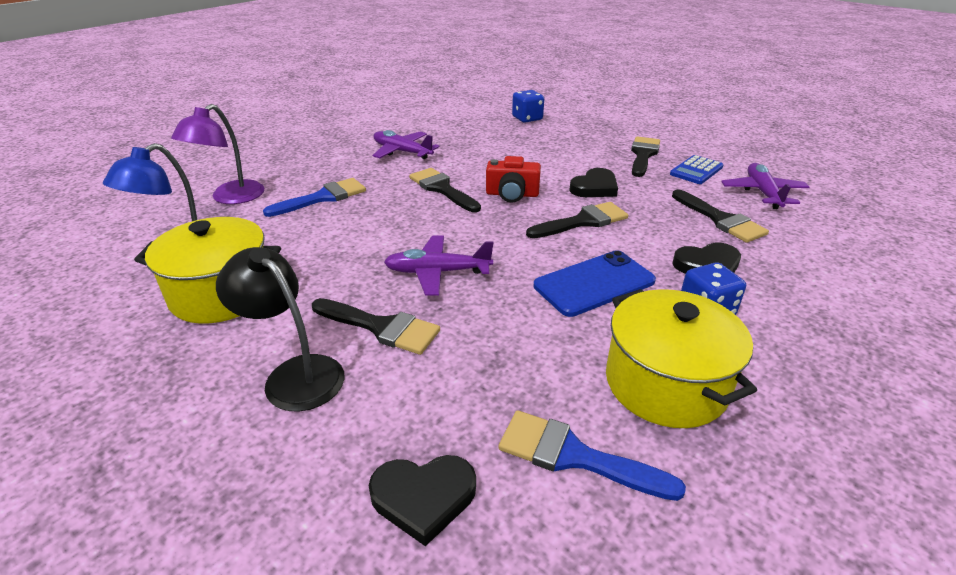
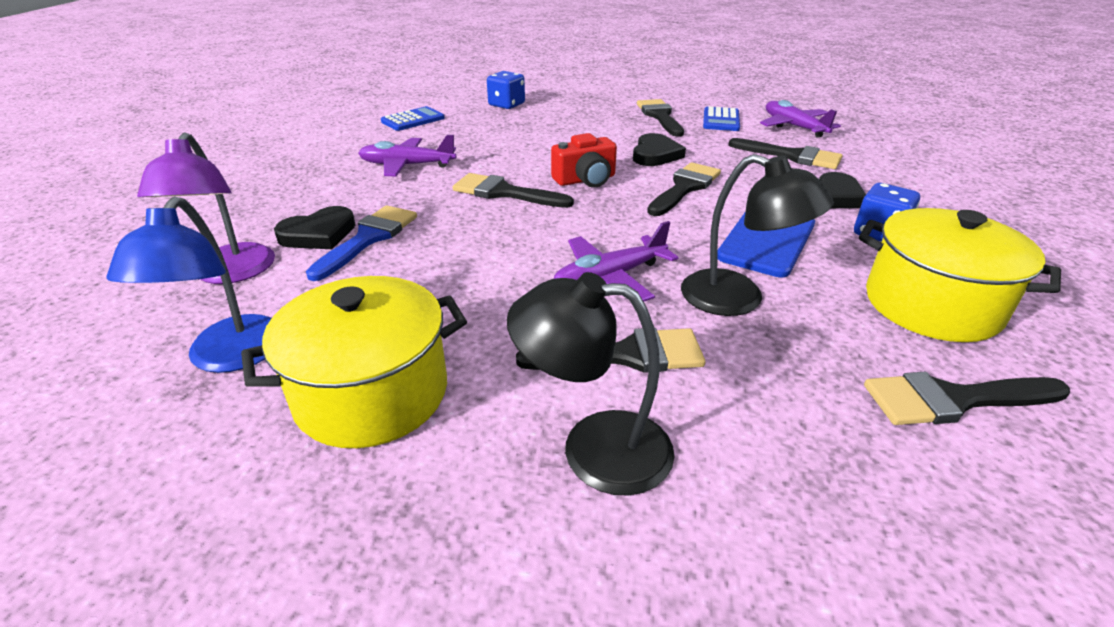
camera: 30 degrees left, 0 degrees up
(423, 497) = (893, 508): black heart -> black heart (319, 234)
(445, 117) = (413, 120): none -> blue calculator
(508, 319) = (738, 299): none -> black lamp
(574, 456) = (953, 400): blue brush -> black brush

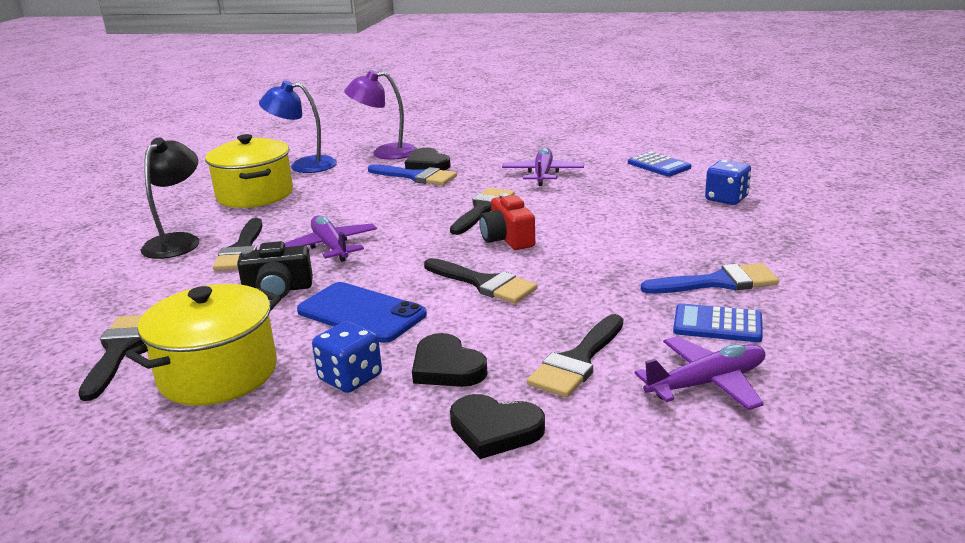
camera: 95 degrees right, 10 degrees down
(655, 154) = (576, 273): black heart -> black heart (495, 430)
(660, 116) = (718, 282): black brush -> blue brush
(738, 299) = (278, 290): black lamp -> black camera

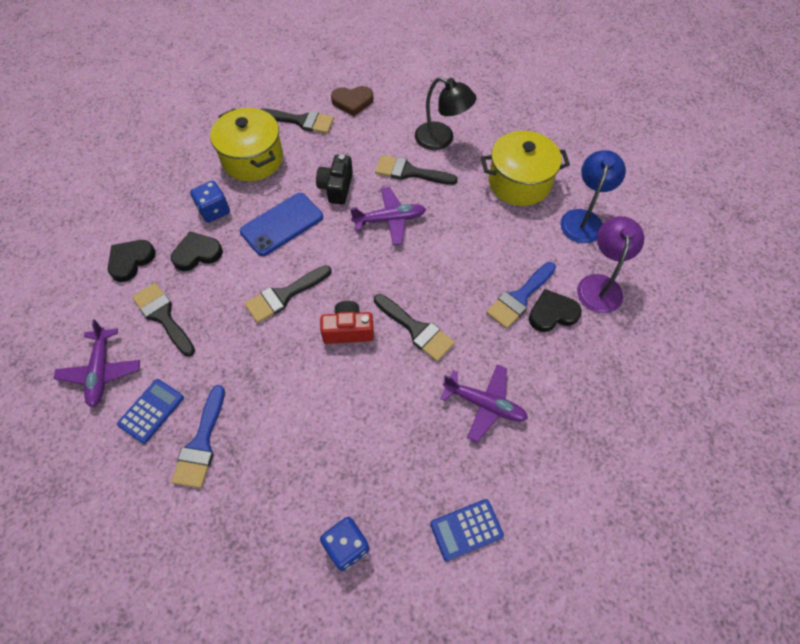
camera: 105 degrees right, 35 degrees up
(77, 316) = (352, 102): none -> brown heart

